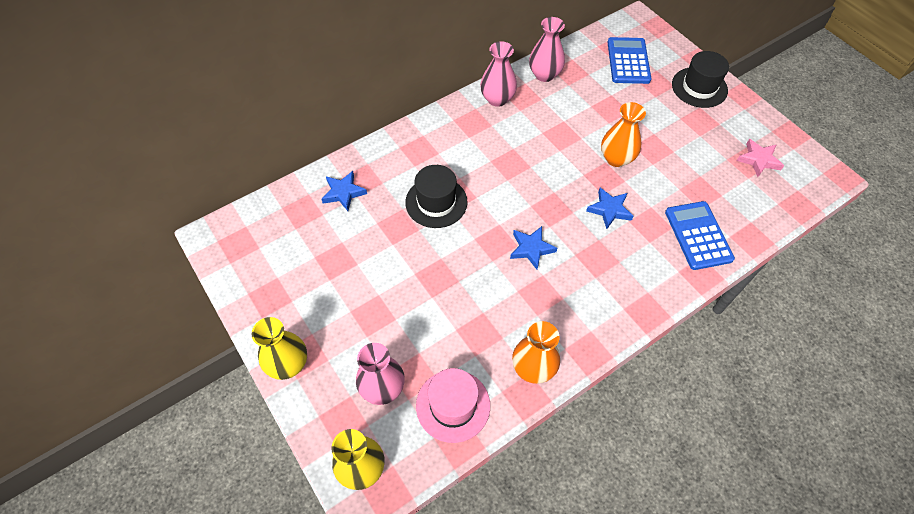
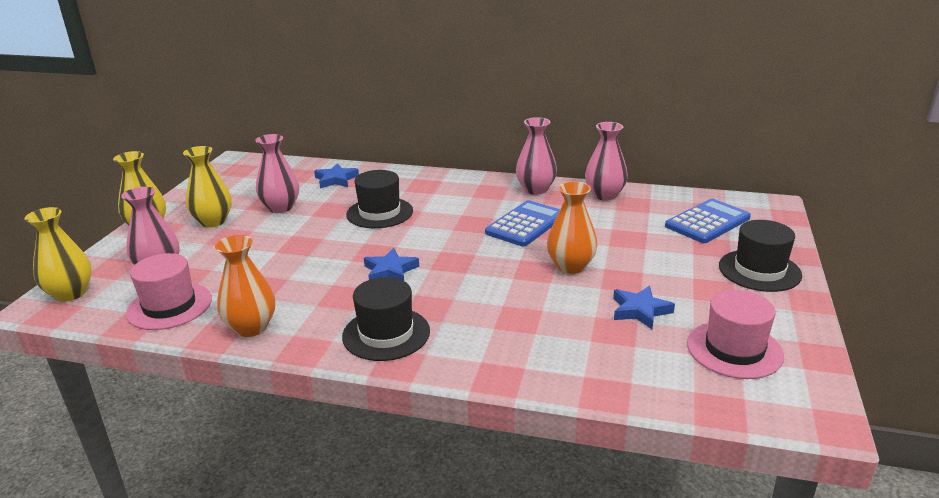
camera: 50 degrees right, 30 degrees down
(330, 312) = (213, 221): none -> yellow vase
(356, 255) = (281, 207): none -> pink vase
(609, 210) = (499, 289): blue star -> blue star (640, 310)
(609, 298) = (386, 334): none -> black hat
(698, 235) = (550, 353): blue calculator -> blue calculator (525, 224)
(758, 160) = (734, 349): pink star -> pink hat

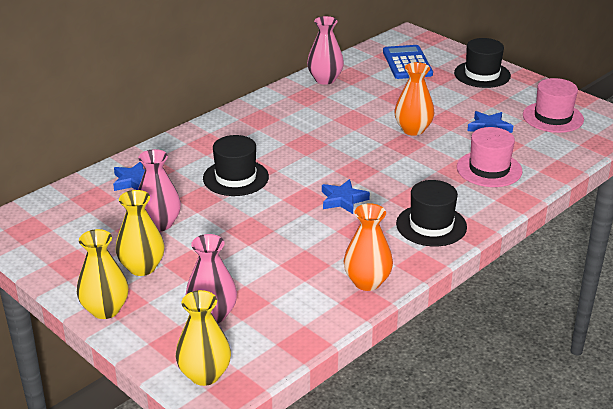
camera: 60 degrees left, 5 degrees up
(169, 306) = (290, 318): pink hat -> pink hat (489, 169)
(525, 224) = (333, 124): blue calculator -> none
(535, 189) = (281, 100): pink vase -> none

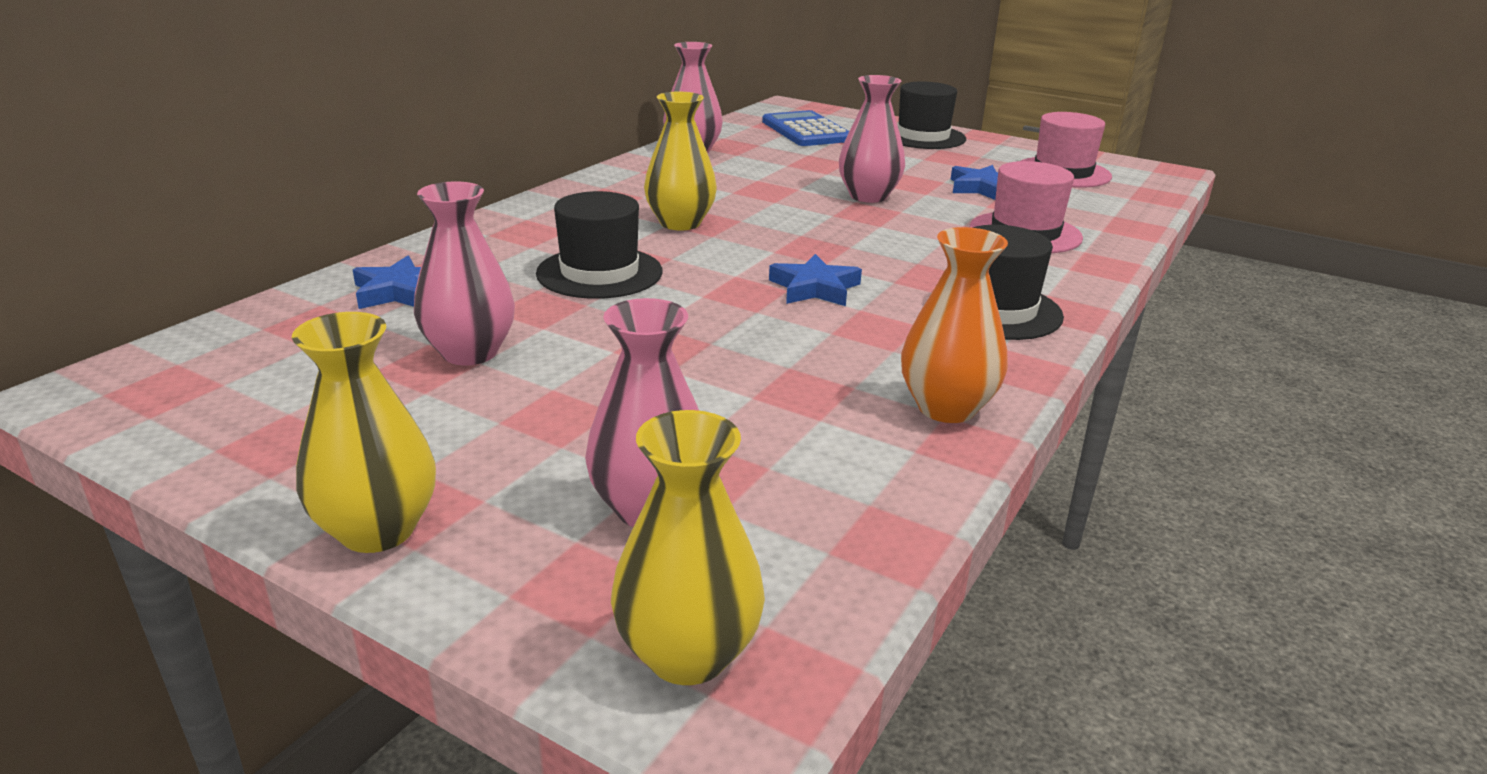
camera: 15 degrees left, 5 degrees down
(142, 267) = (451, 432): yellow vase -> yellow vase (680, 223)
(413, 130) = (868, 196): orange vase -> pink vase

